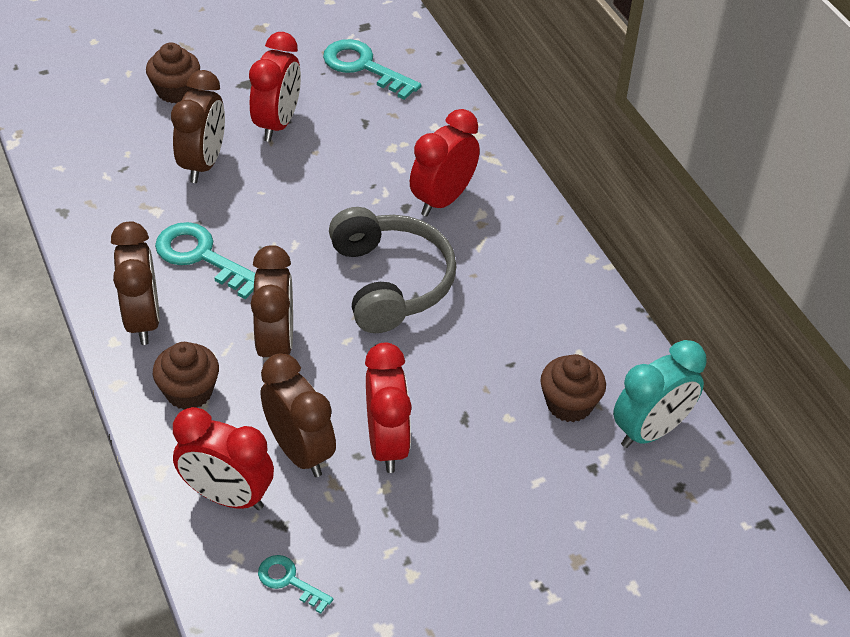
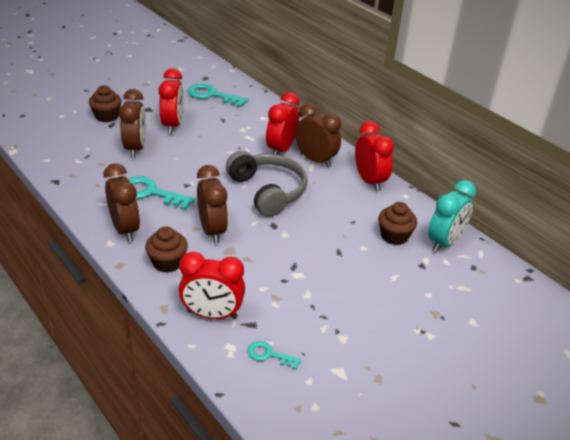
camera: 15 degrees left, 10 degrees down
(300, 451) = (248, 283): brown clock -> brown clock (315, 160)
(387, 443) = (299, 271): red clock -> red clock (369, 181)

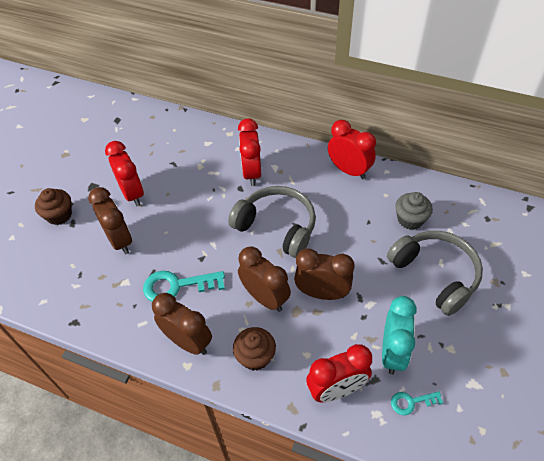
camera: 25 degrees left, 15 degrees up
(212, 95) = (140, 138): turquoise key -> none
(315, 160) = (289, 170): brown clock -> brown clock (322, 293)
(379, 282) = (435, 275): none -> grey headphones
(394, 236) = (410, 219): brown cupcake -> grey cupcake
(444, 242) = (450, 205): turquoise clock -> turquoise clock (392, 352)

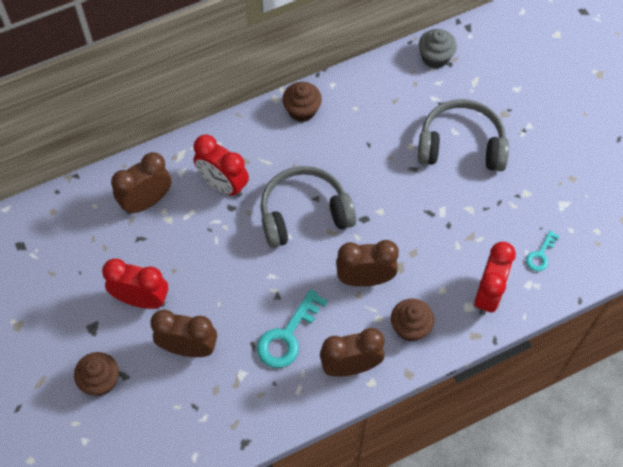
camera: 50 degrees left, 10 degrees up
(322, 293) = (400, 235): brown clock -> brown clock (146, 201)
(349, 170) = (302, 110): red clock -> brown cupcake
(392, 352) = (494, 232): turquoise clock -> none
(410, 219) = (396, 114): grey cupcake -> grey cupcake (435, 57)

